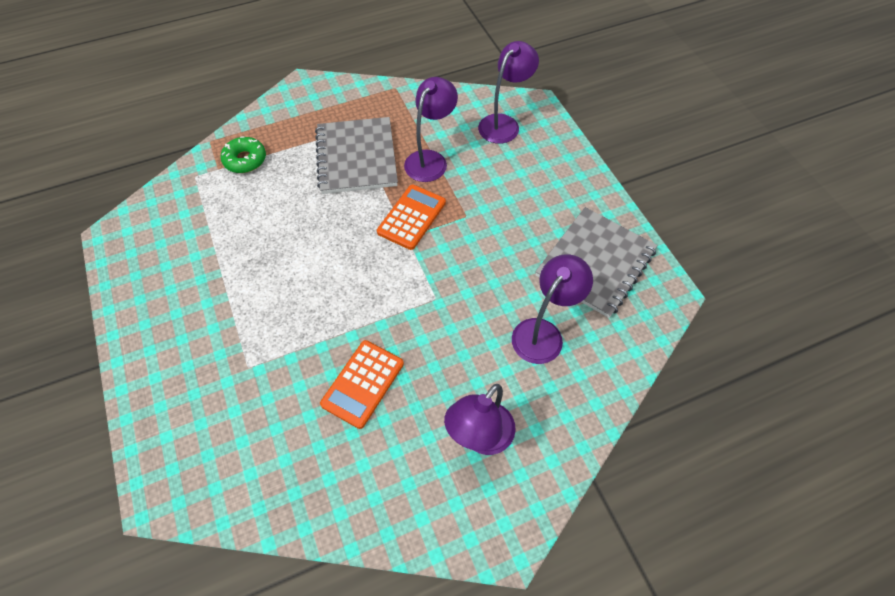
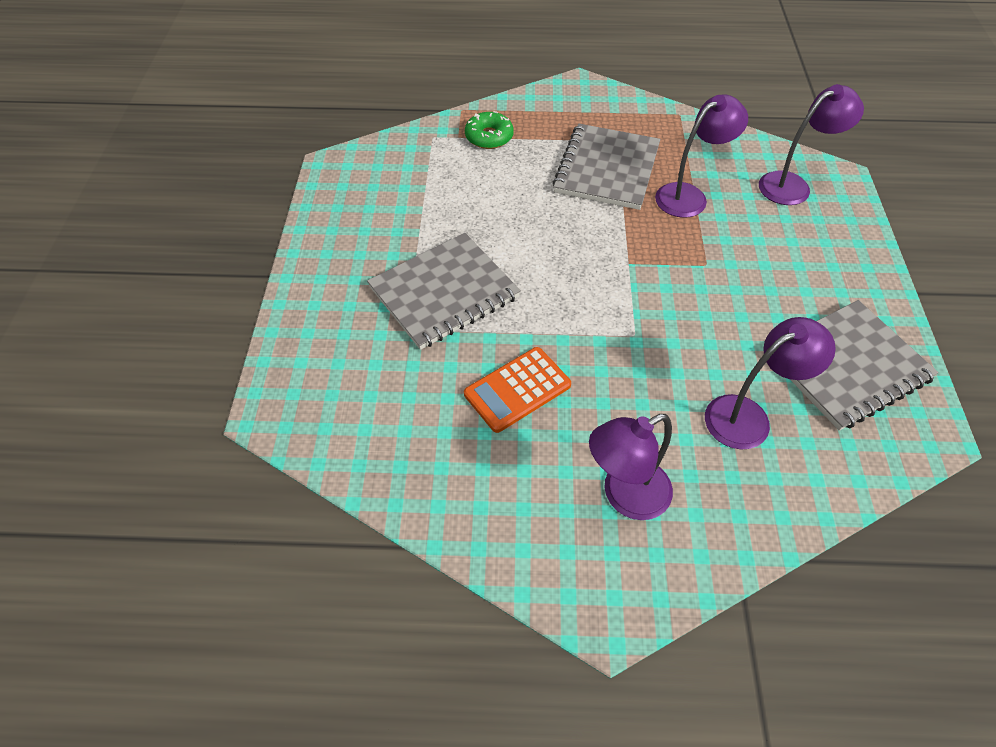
camera: 25 degrees right, 5 degrees down
(266, 321) = (444, 293): none -> grey notebook
(412, 217) = (642, 246): orange calculator -> none

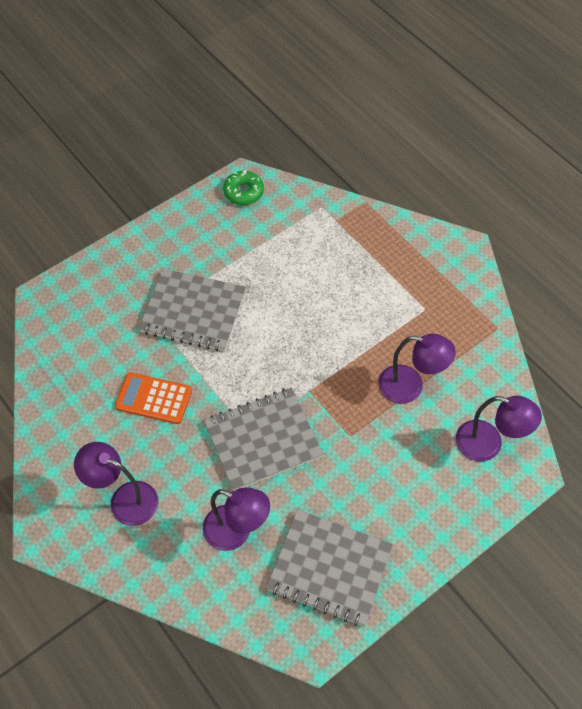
camera: 50 degrees right, 5 degrees up
(489, 137) = (353, 236): green donut -> green donut (243, 192)
(606, 169) = (389, 322): grey notebook -> grey notebook (263, 440)

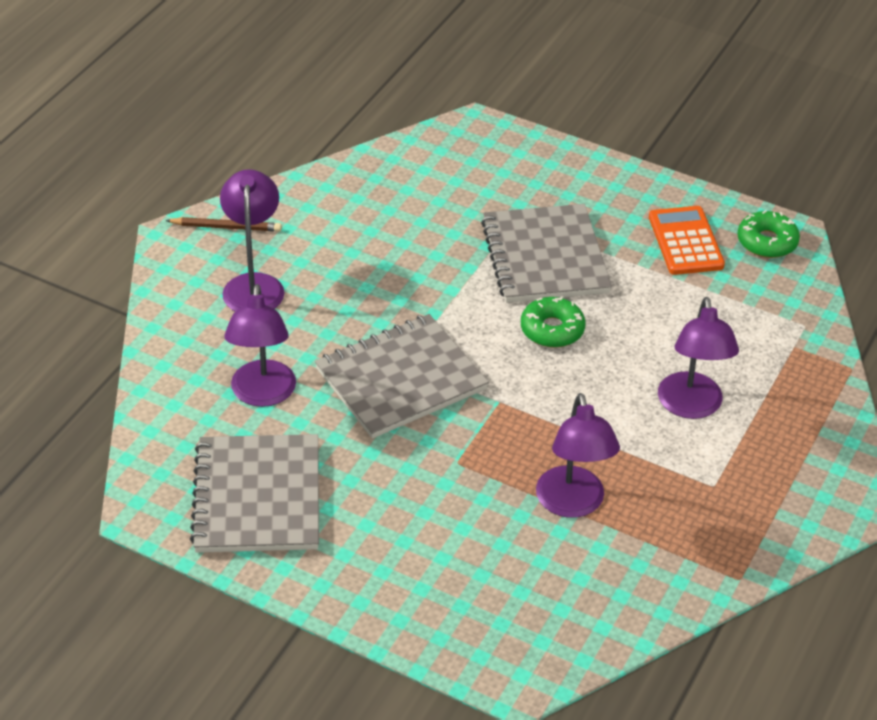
camera: 65 degrees right, 15 degrees down
(53, 497) = (226, 227): none -> brown pencil
(154, 398) = (399, 264): orange calculator -> orange calculator (685, 241)
(261, 336) = (552, 330): none -> green donut
(263, 440) = (401, 379): grey notebook -> grey notebook turned 75 degrees counterclockwise
(488, 444) = (533, 617): purple lamp -> purple lamp (691, 407)

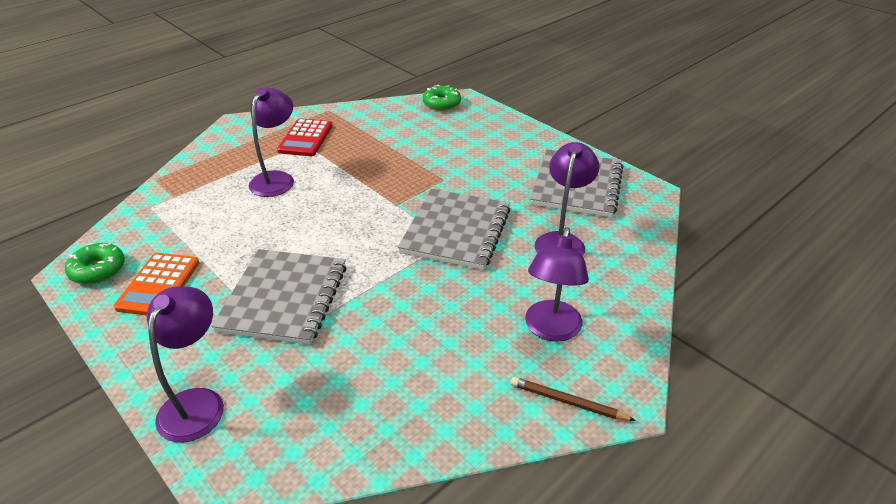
camera: 160 degrees left, 5 degrees down
(401, 379) = (456, 231): grey notebook -> grey notebook turned 60 degrees counterclockwise
(552, 330) = (325, 241): green donut -> green donut (441, 103)
(572, 504) = (389, 149): purple lamp -> purple lamp (197, 403)
(719, 497) = (305, 138): none -> red calculator

